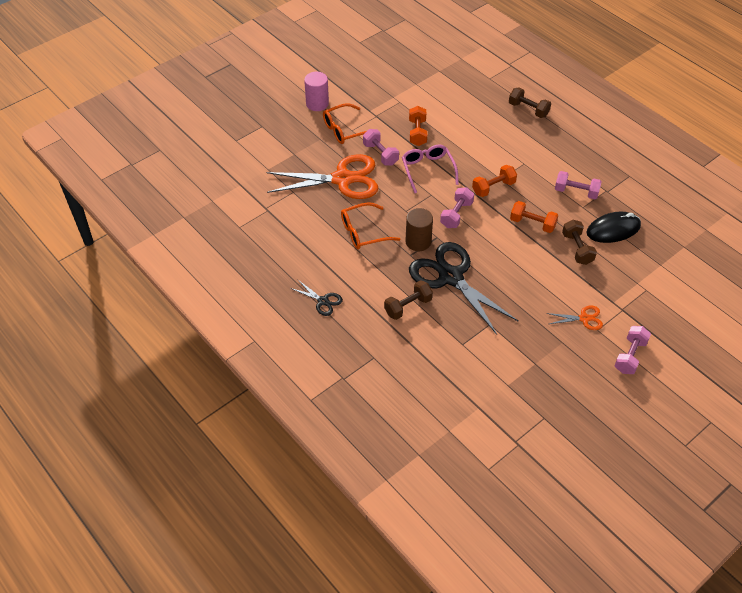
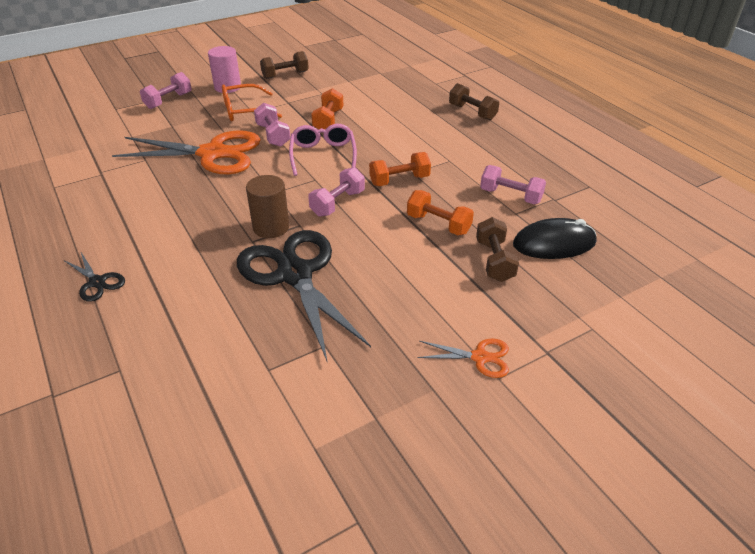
camera: 10 degrees right, 10 degrees down
(363, 232) = (205, 209): orange glasses -> none
(408, 306) = (213, 304): brown dumbbell -> brown dumbbell (285, 75)
(630, 356) = (546, 430): pink dumbbell -> pink dumbbell (168, 101)

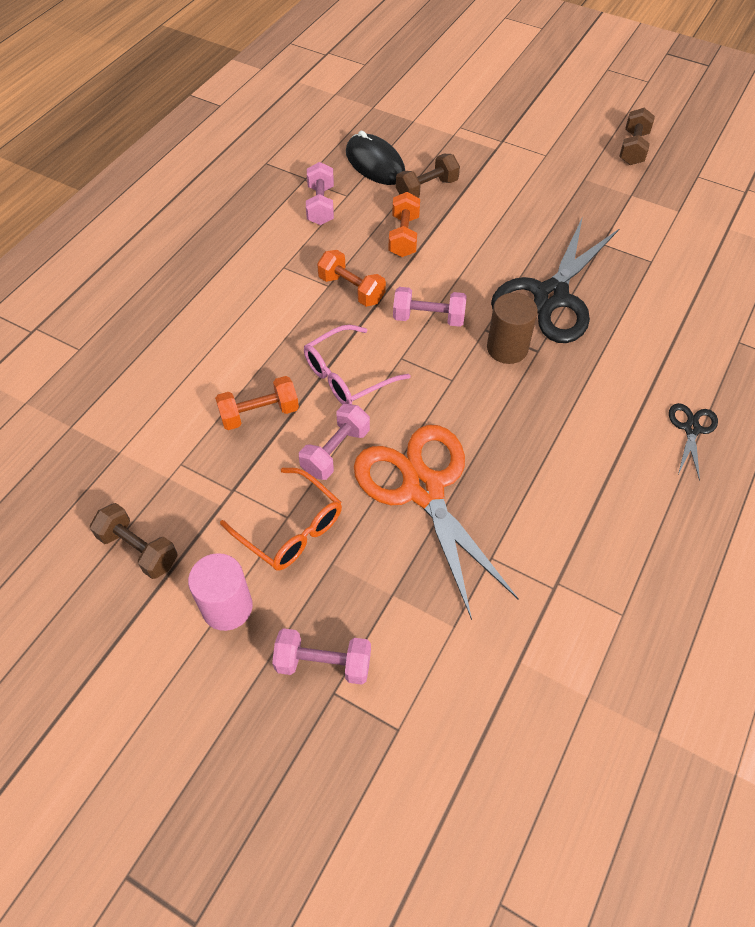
camera: 120 degrees left, 15 degrees up
(472, 112) = (153, 285): brown dumbbell -> brown dumbbell (633, 148)
(480, 357) = (537, 167): orange scissors -> none

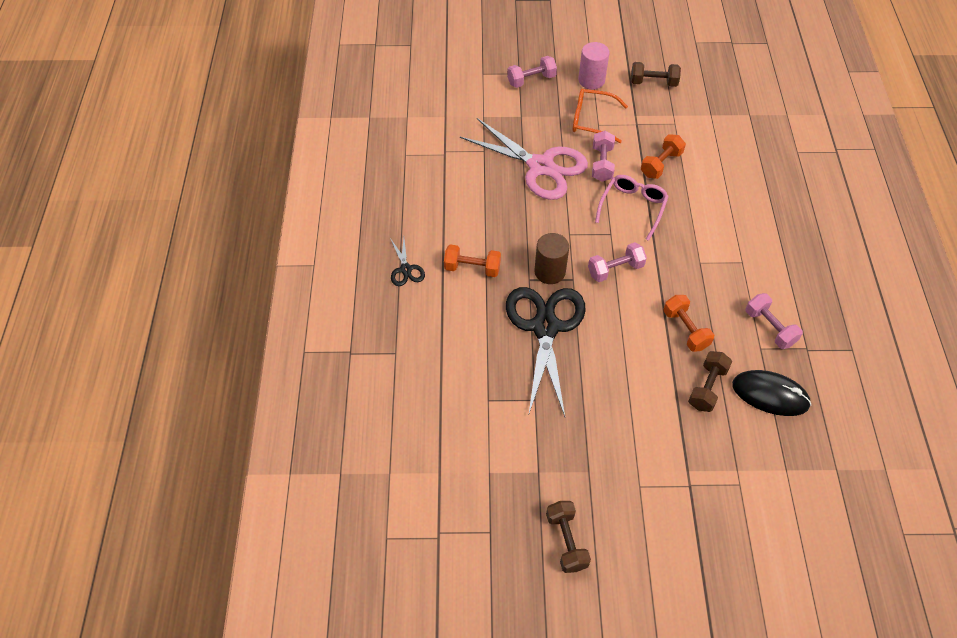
camera: 150 degrees right, 0 degrees up
(351, 289) = (682, 267): orange dumbbell -> orange dumbbell (472, 268)
(423, 489) = (540, 166): orange scissors -> pink scissors

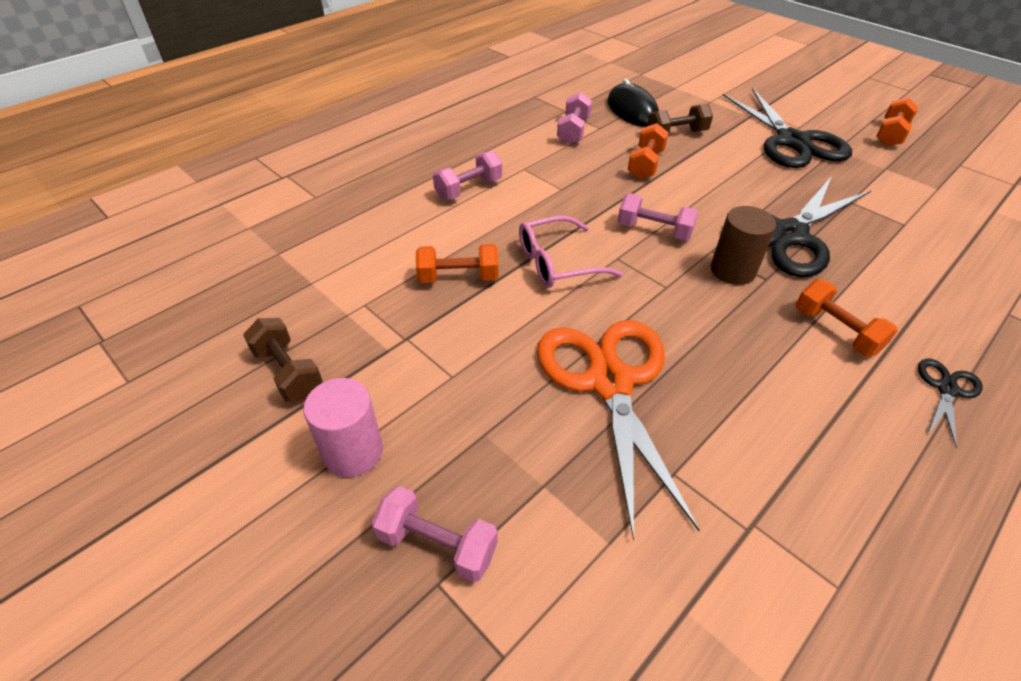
camera: 135 degrees left, 10 degrees down
(540, 166) = (609, 382): pink scissors -> orange scissors
(566, 541) = (890, 134): brown dumbbell -> orange dumbbell
(592, 120) = (451, 388): orange glasses -> none
(602, 164) = (524, 326): pink dumbbell -> pink dumbbell (468, 189)
(626, 454) = (792, 141): none -> black scissors

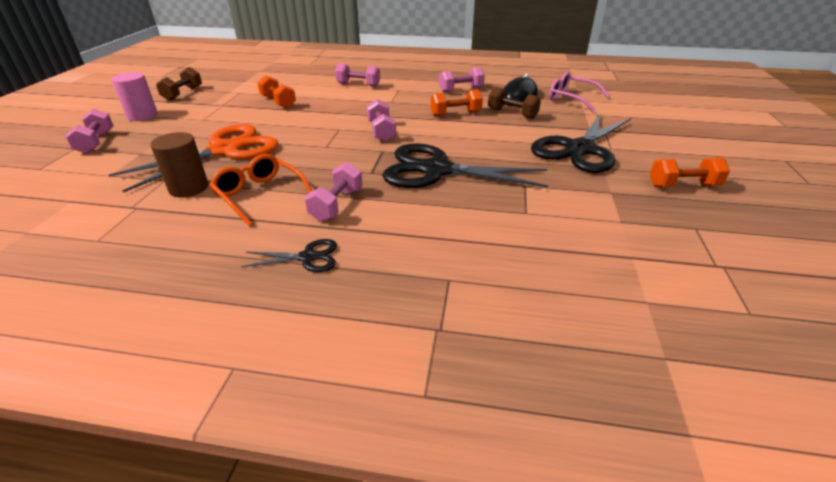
camera: 55 degrees right, 10 degrees down
(557, 263) = (316, 117): pink glasses -> pink glasses (571, 98)
(732, 270) = (367, 160): brown cylinder -> brown cylinder (189, 188)
(779, 385) = (260, 195): none -> orange glasses
(836, 331) = (337, 205): orange dumbbell -> pink dumbbell

